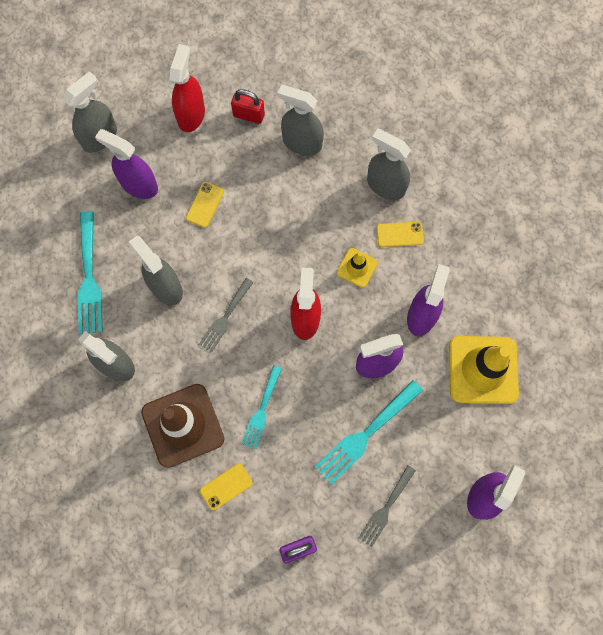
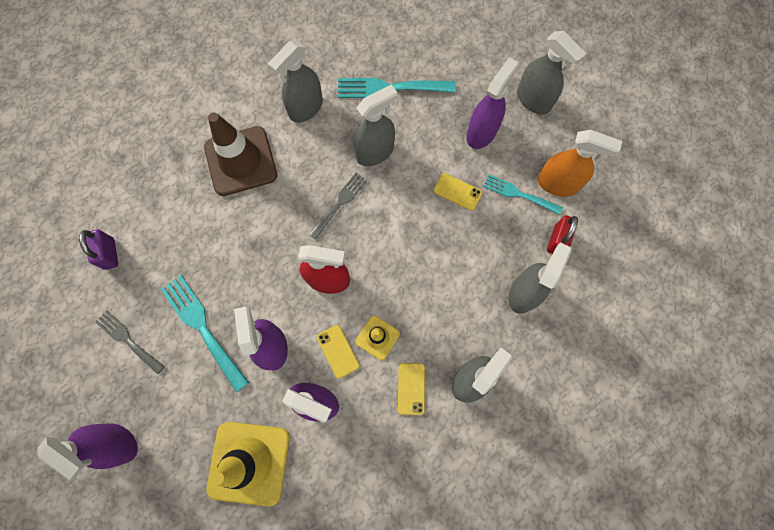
camera: 95 degrees right, 0 degrees up
(191, 114) = (557, 184): red spray bottle -> orange spray bottle
(225, 317) = (339, 204): grey fork -> grey fork turned 90 degrees clockwise
(226, 486) = (178, 195): yellow phone -> yellow phone (338, 351)
(262, 409) = (244, 231): turquoise fork -> turquoise fork (519, 194)

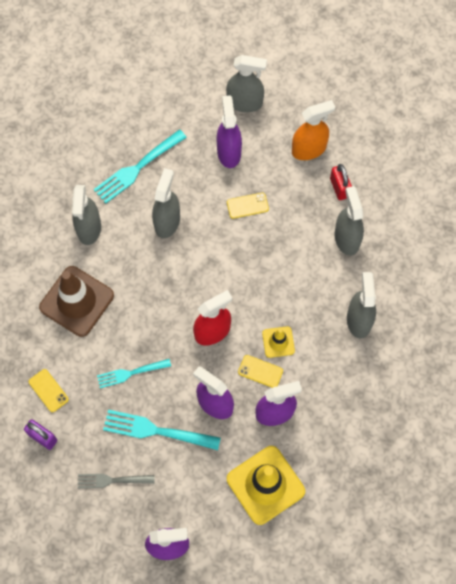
camera: 40 degrees left, 5 degrees down
(339, 204) = (174, 276): grey fork -> none
(411, 388) = (327, 355): yellow phone -> yellow phone (48, 390)
(519, 194) = (290, 175): turquoise fork -> turquoise fork (131, 373)

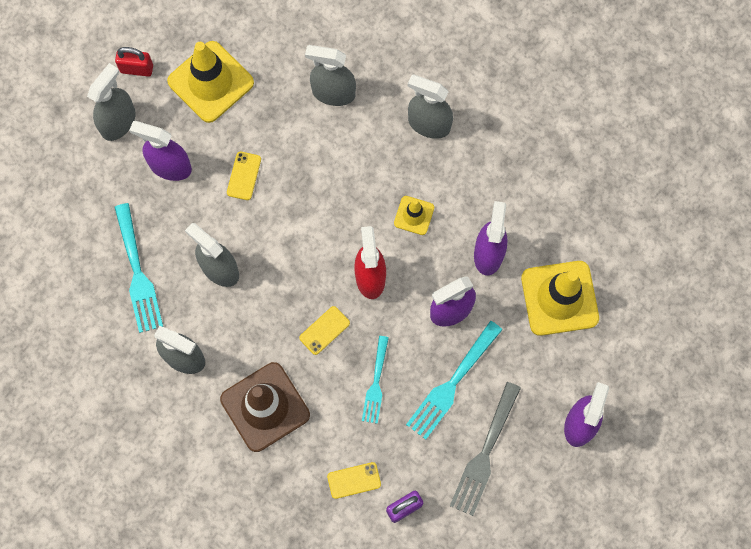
camera: 65 degrees left, 5 degrees up
(113, 480) = (485, 452): grey fork -> grey fork, size x1.55
(260, 371) = (437, 248): yellow phone -> yellow phone (324, 330)
(309, 149) = (210, 82): orange spray bottle -> yellow traffic cone
(339, 188) = (272, 72): red padlock -> red padlock (137, 69)

